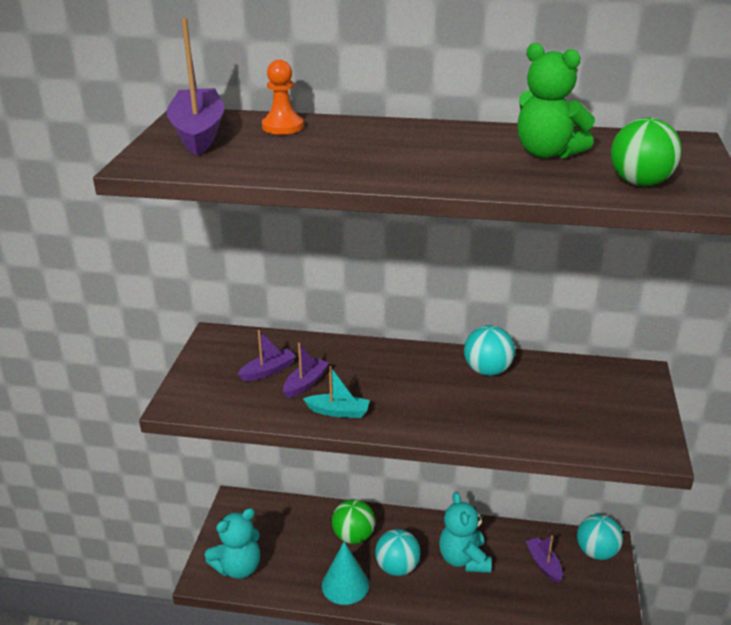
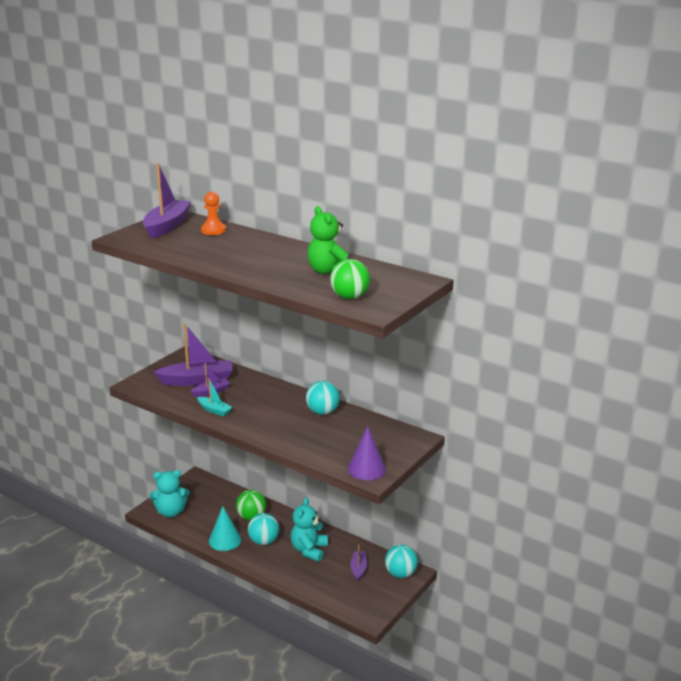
camera: 25 degrees right, 5 degrees down
(268, 371) = (197, 380): purple boat -> purple boat, size x1.94
(635, 440) = (367, 469): none -> purple cone

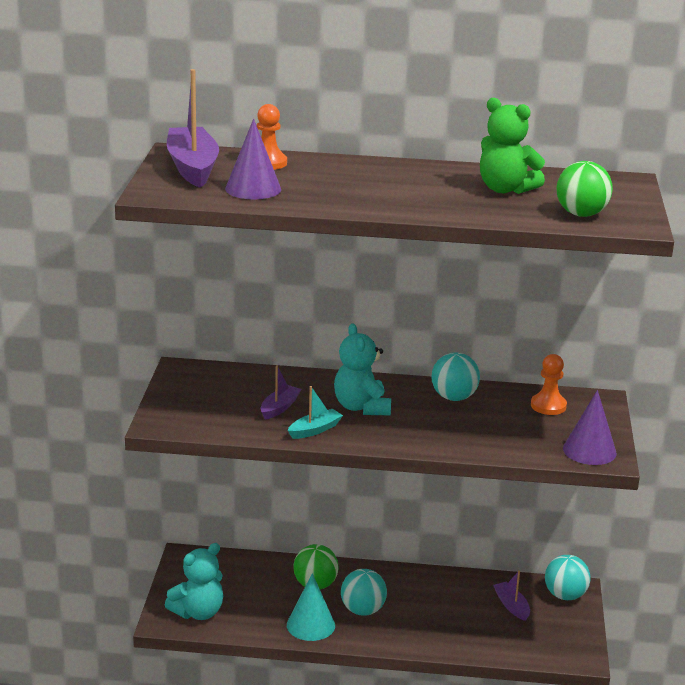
camera: 30 degrees left, 0 degrees up
(178, 244) = (253, 189): none -> purple cone
(197, 380) = (241, 398): purple boat -> none
(214, 410) = (315, 430): turquoise boat -> turquoise boat turned 45 degrees counterclockwise
(309, 550) = (430, 603): turquoise teddy bear -> turquoise teddy bear (361, 407)
(377, 433) = (548, 406): none -> orange pawn

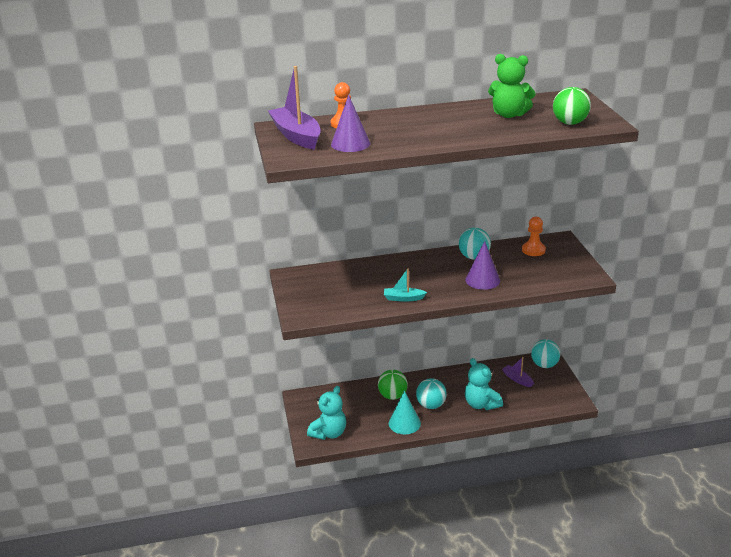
camera: 15 degrees left, 5 degrees up
(279, 408) = (371, 288): purple boat -> none
(315, 430) = (403, 298): turquoise boat -> turquoise boat turned 120 degrees counterclockwise
(361, 407) = (422, 276): turquoise teddy bear -> turquoise teddy bear (481, 404)
(589, 450) = (577, 274): purple cone -> purple cone (482, 280)

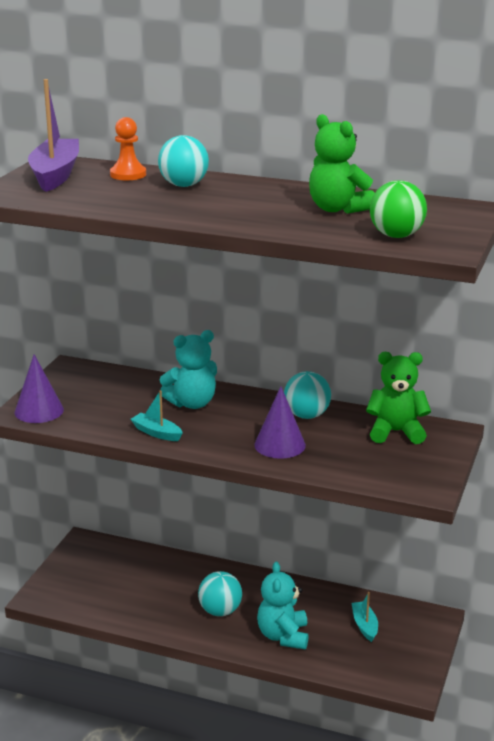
camera: 30 degrees right, 5 degrees down
(329, 433) = (70, 593): turquoise teddy bear -> turquoise teddy bear (192, 403)
(350, 144) = (93, 195): purple cone -> purple cone (39, 411)
(392, 396) = (187, 581): green ball -> none
(404, 423) = (166, 618): turquoise cone -> none
(517, 379) = (364, 625): purple boat -> turquoise boat
(533, 250) = (396, 432): orange pawn -> green teddy bear
(544, 365) = (422, 622): turquoise ball -> turquoise ball (184, 185)

